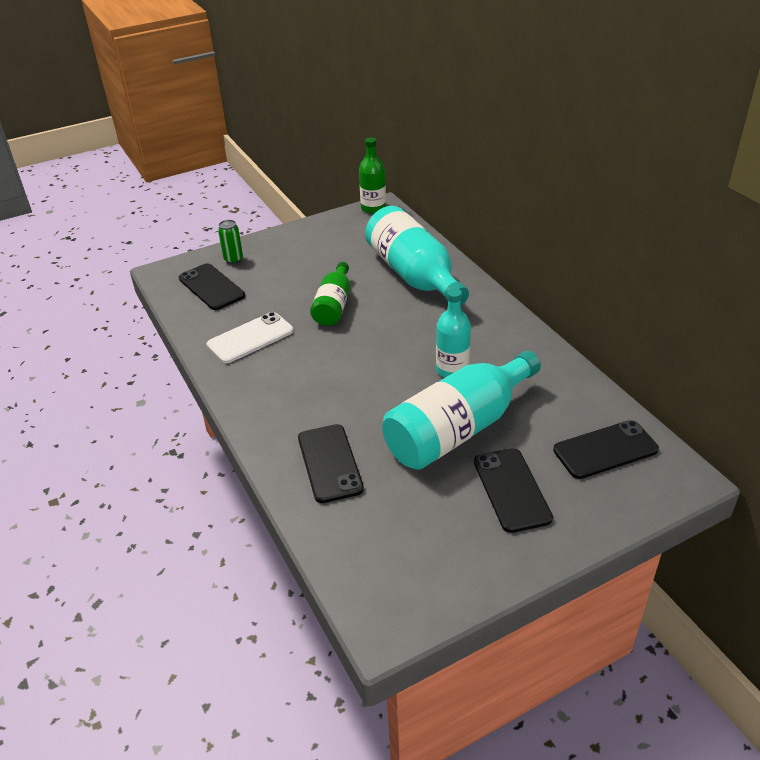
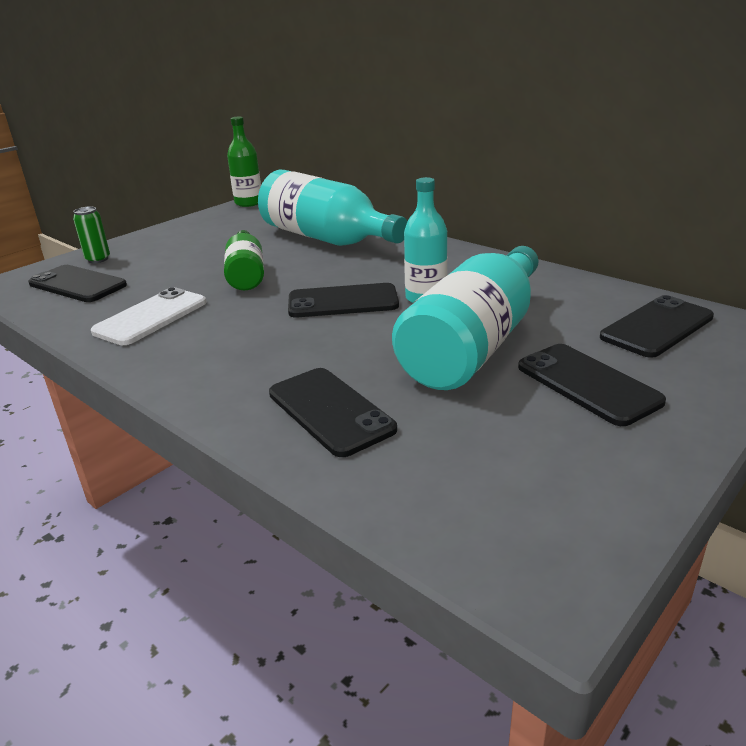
camera: 20 degrees left, 10 degrees down
(389, 357) = (343, 302): none -> black phone

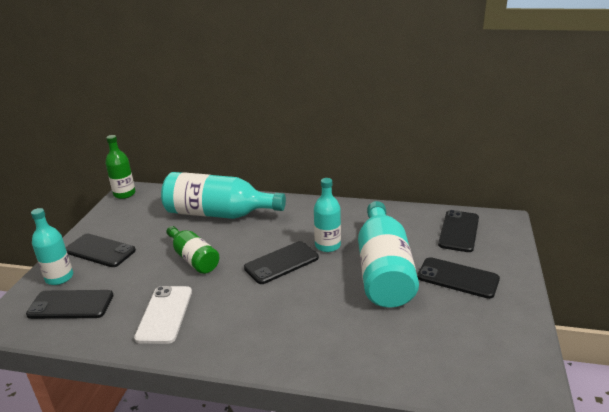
camera: 30 degrees left, 0 degrees up
(98, 259) = (59, 277): green can -> turquoise bottle
(330, 411) = (351, 341): black phone -> black phone (100, 251)

